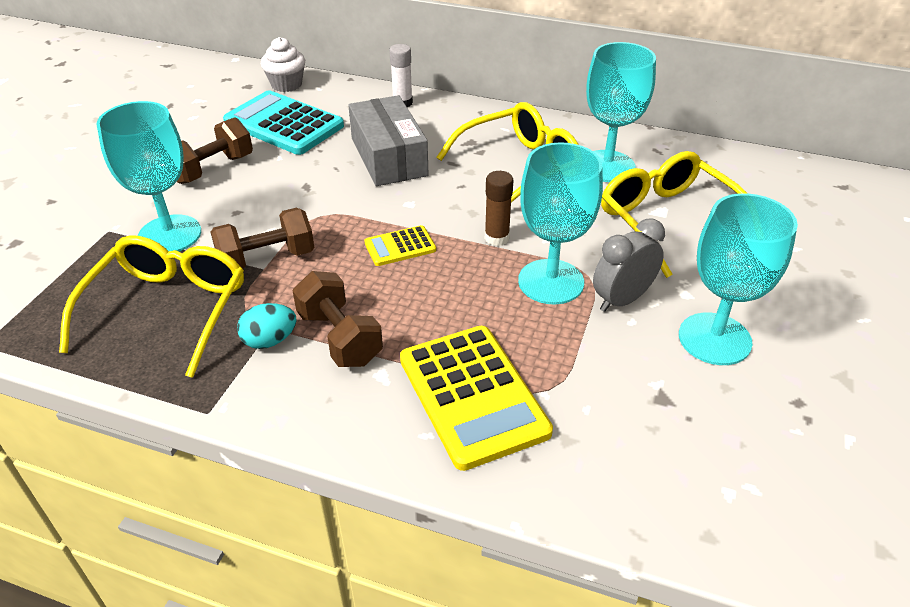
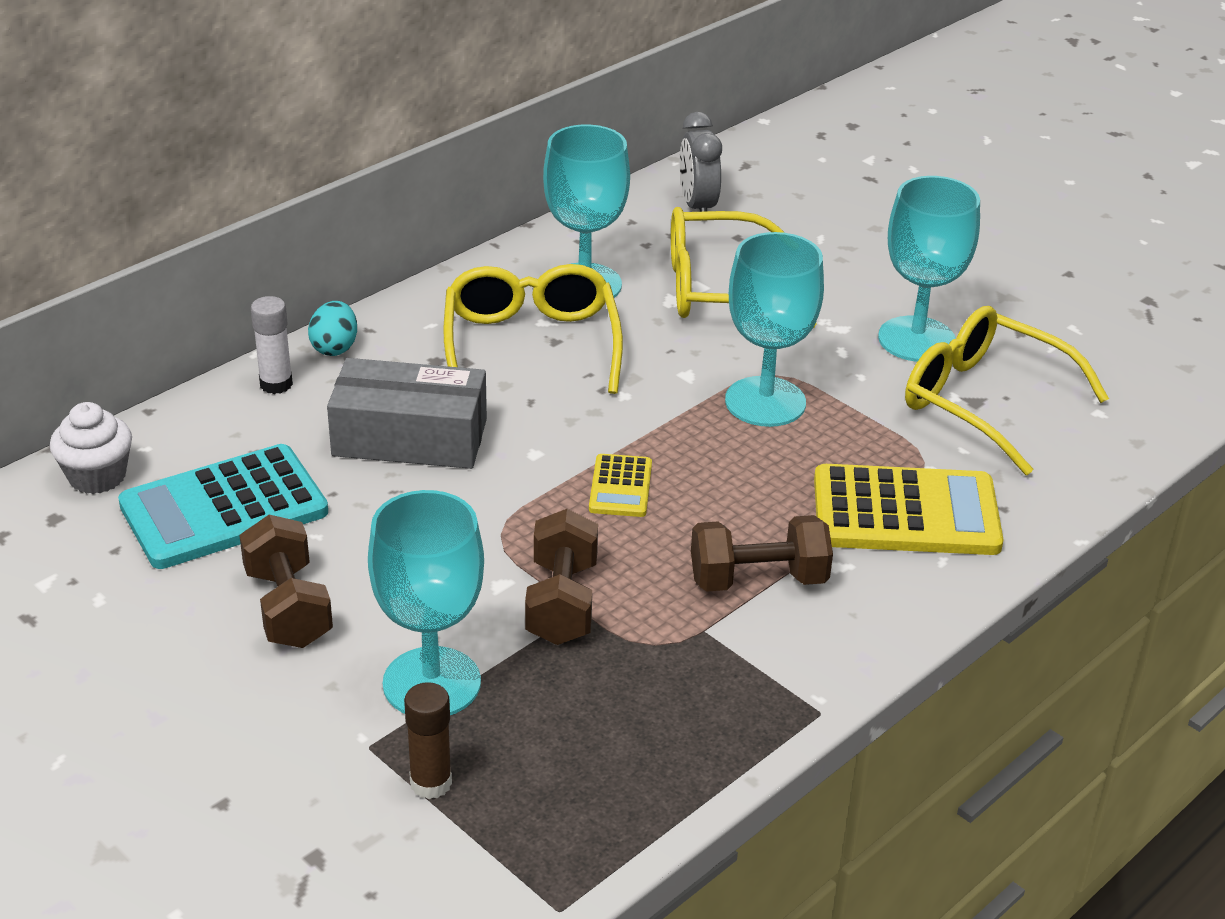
camera: 65 degrees left, 5 degrees down
(168, 309) = (606, 713): yellow glasses -> yellow glasses (983, 401)
(270, 340) = (727, 636): turquoise egg -> turquoise egg (334, 347)
(496, 238) = (660, 411): brown glue stick -> brown glue stick (431, 783)
(622, 300) = (825, 369): grey clock -> grey clock (697, 206)

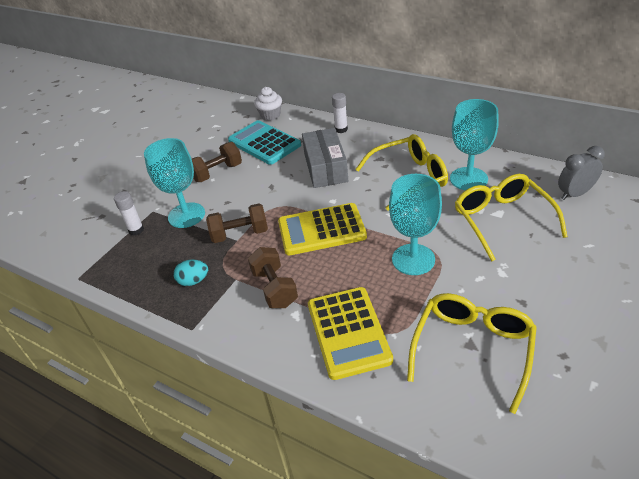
camera: 80 degrees right, 5 degrees up
(334, 347) = (372, 133): turquoise egg -> turquoise egg (193, 281)
(431, 783) = (136, 230): brown glue stick -> white glue stick
(620, 487) = (321, 230): yellow calculator -> yellow calculator, size x2.02
(916, 339) = (515, 306): turquoise goblet -> none

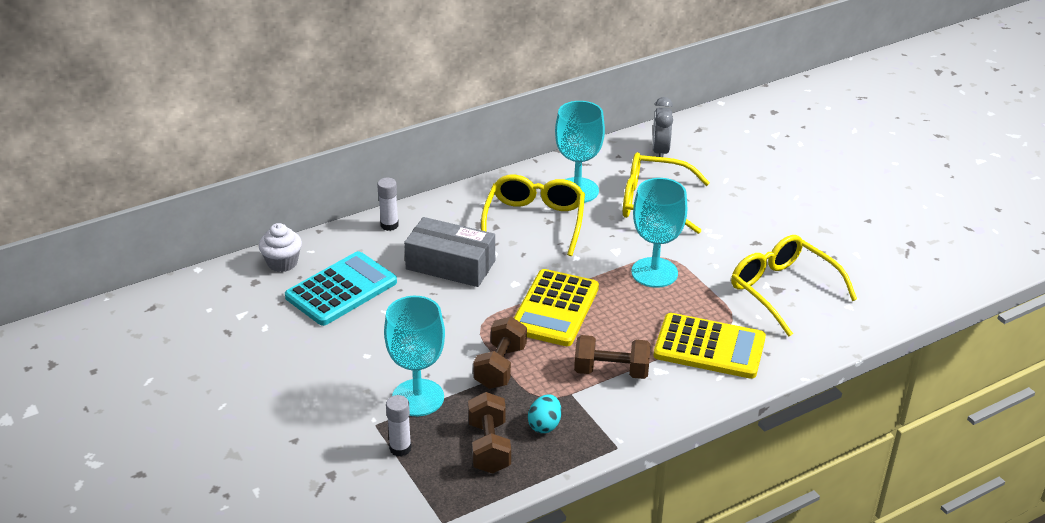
camera: 65 degrees left, 5 degrees down
(217, 172) = (358, 347): brown dumbbell -> brown dumbbell (489, 447)
(264, 143) = (341, 289): turquoise calculator -> turquoise calculator turned 150 degrees clockwise

